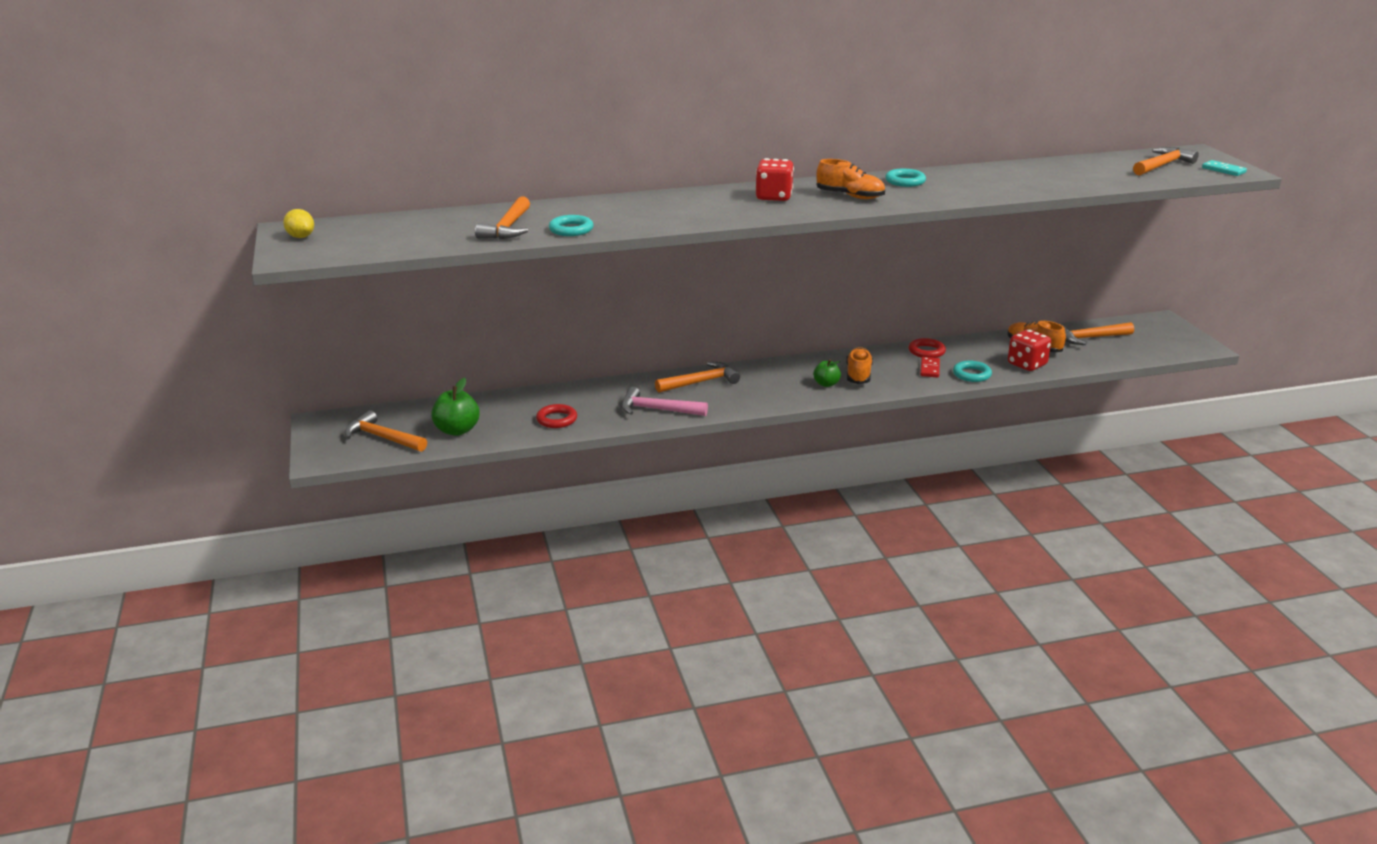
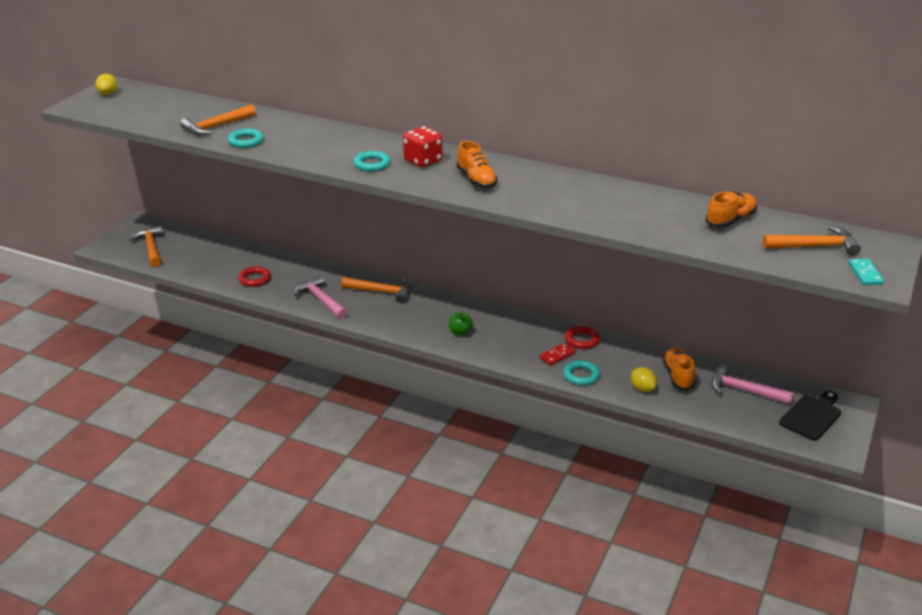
camera: 40 degrees right, 5 degrees up
(457, 430) = (193, 261): green apple -> none
(858, 375) = (495, 336): orange shoe -> orange shoe (730, 220)
(905, 181) = (548, 181): turquoise ring -> turquoise ring (372, 164)
(1027, 364) = (642, 388): red dice -> yellow lemon
(1089, 338) = (744, 390): orange hammer -> pink hammer
(1155, 335) = (812, 416): none -> black cutting board

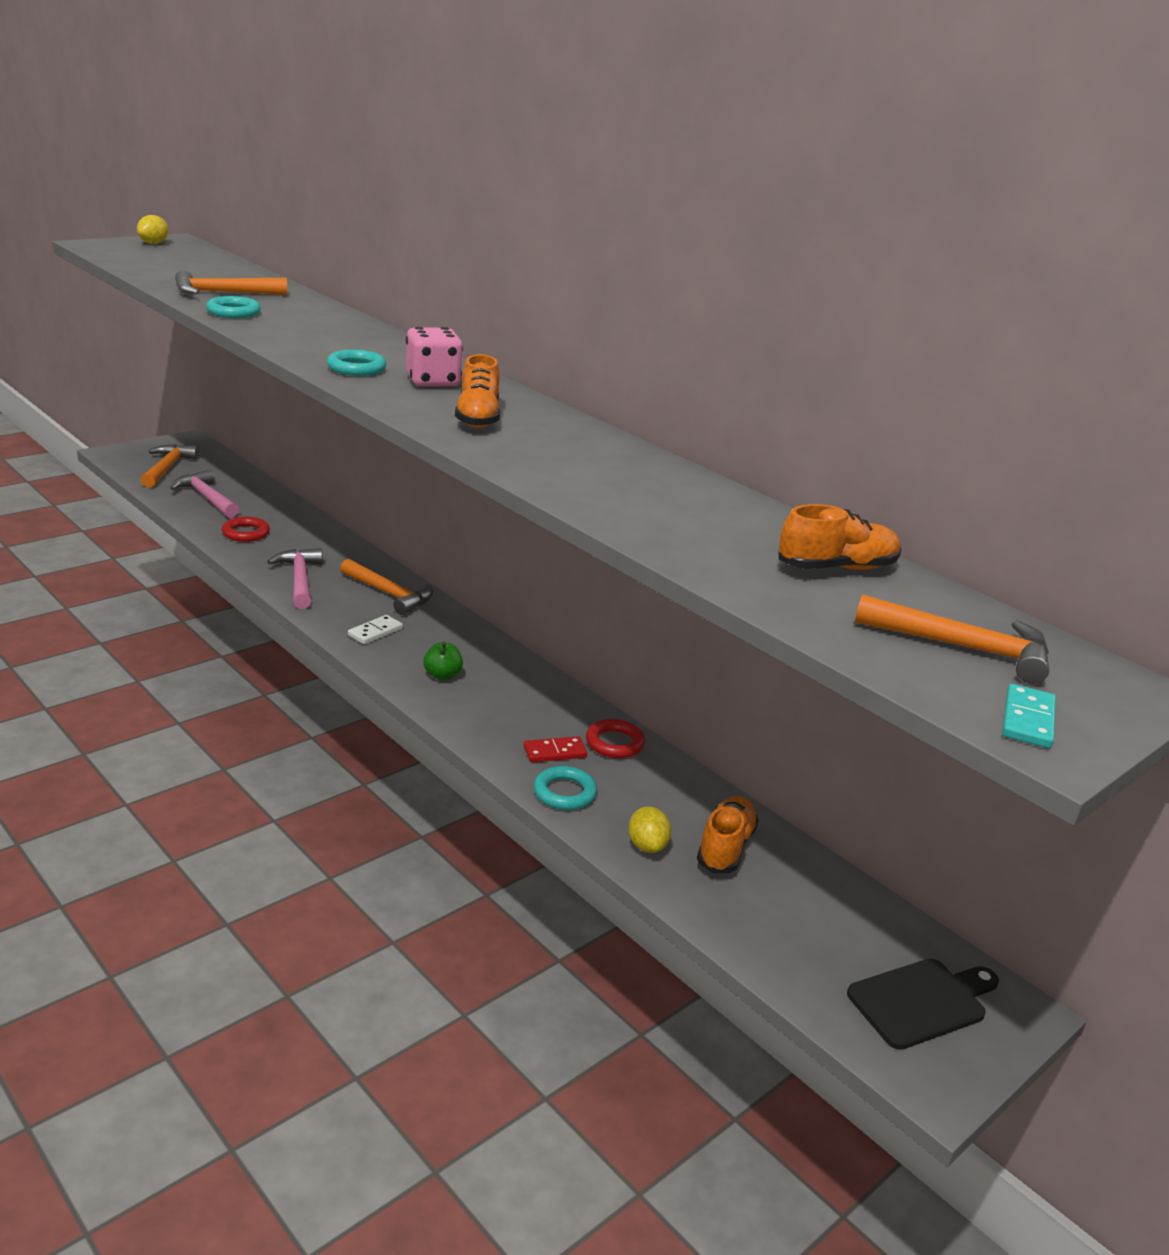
camera: 20 degrees right, 5 degrees down
(398, 319) = (375, 632): none -> white domino
(423, 161) = (433, 381): red dice -> pink dice
(744, 390) = (825, 911): pink hammer -> pink hammer (206, 498)

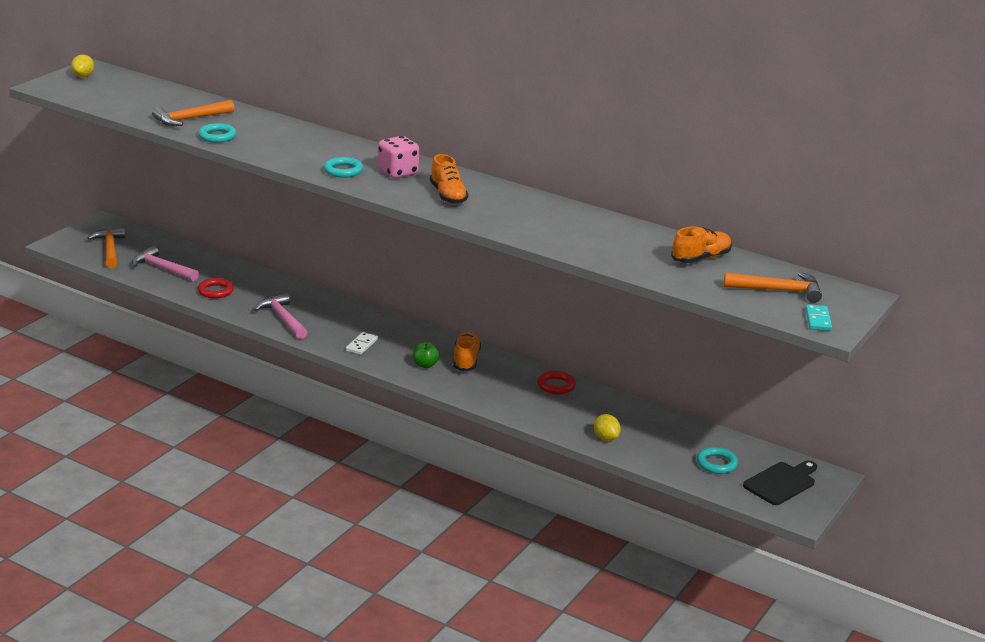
camera: 15 degrees left, 0 degrees up
(389, 594) = (351, 317): orange hammer -> none
(554, 752) = (524, 398): red domino -> none
(564, 793) = (543, 419): turquoise ring -> turquoise ring (716, 463)
(725, 847) = (649, 430): orange shoe -> orange shoe (466, 360)

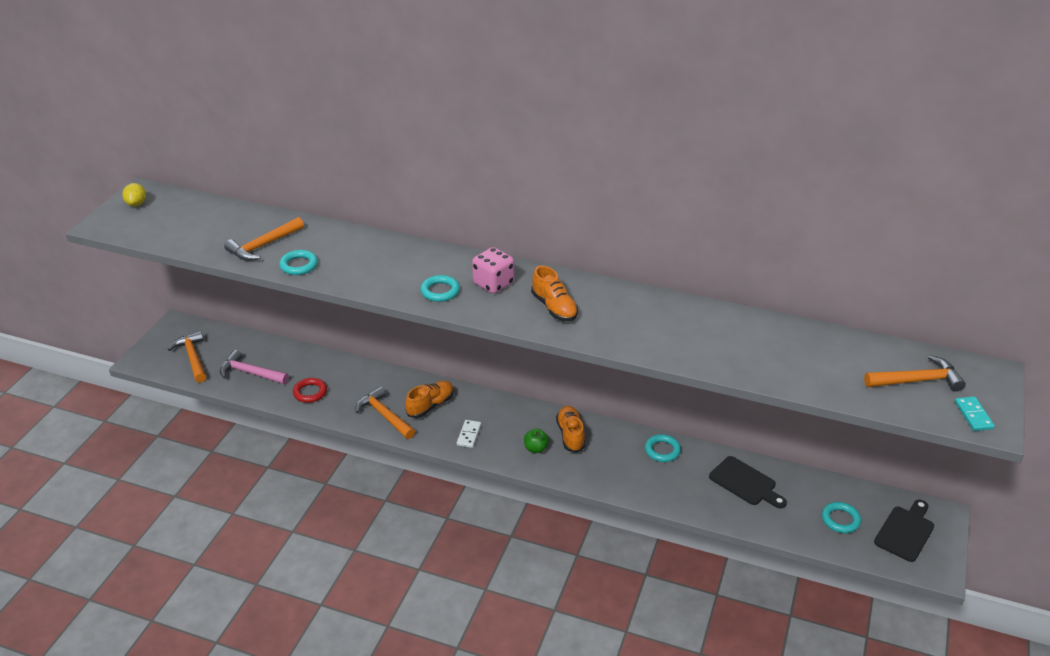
camera: 10 degrees left, 10 degrees up
(282, 318) = (384, 415): pink hammer -> orange hammer
(556, 386) = (662, 450): red ring -> turquoise ring
(606, 438) = (731, 508): yellow lemon -> none
(630, 422) = (745, 483): none -> black cutting board
(701, 258) = (826, 349): orange shoe -> orange shoe (430, 405)

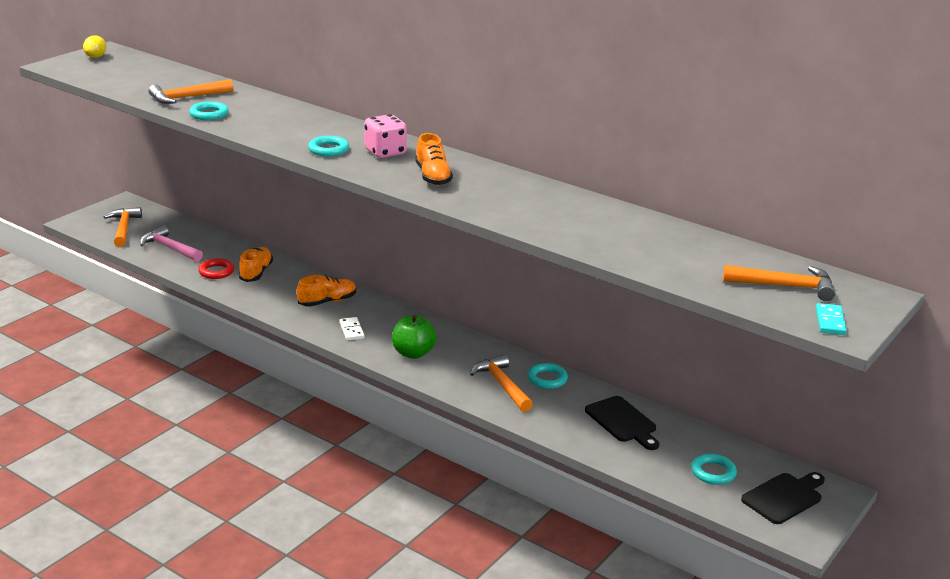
camera: 15 degrees right, 10 degrees down
(384, 415) = (277, 301): orange hammer -> orange hammer (502, 385)
(469, 435) = (351, 330): white domino -> white domino turned 45 degrees counterclockwise
(536, 448) = (413, 353): green apple -> green apple, size x1.62
(570, 435) = (456, 349): orange shoe -> orange shoe (256, 273)

